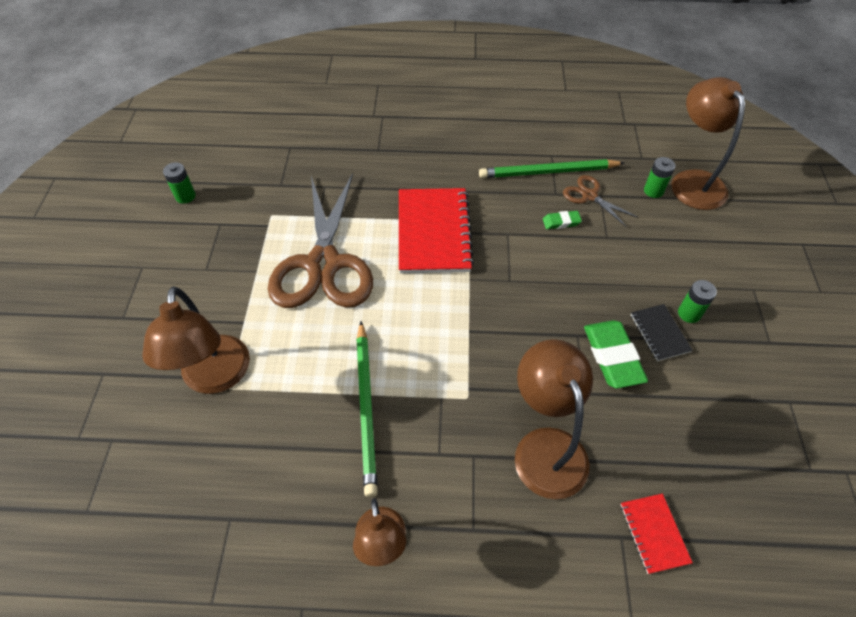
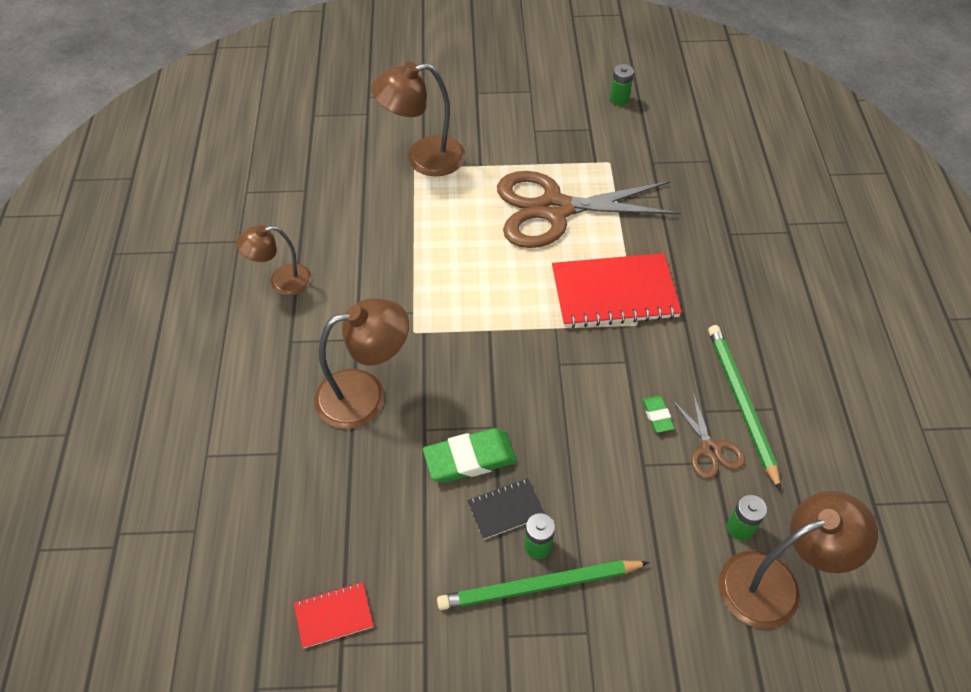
camera: 85 degrees right, 0 degrees up
(366, 407) = (401, 259): green pencil -> green pencil (540, 586)
(589, 196) = (710, 449): brown scissors -> brown scissors turned 120 degrees clockwise
(654, 533) = (281, 480): red notebook -> red notebook (334, 615)

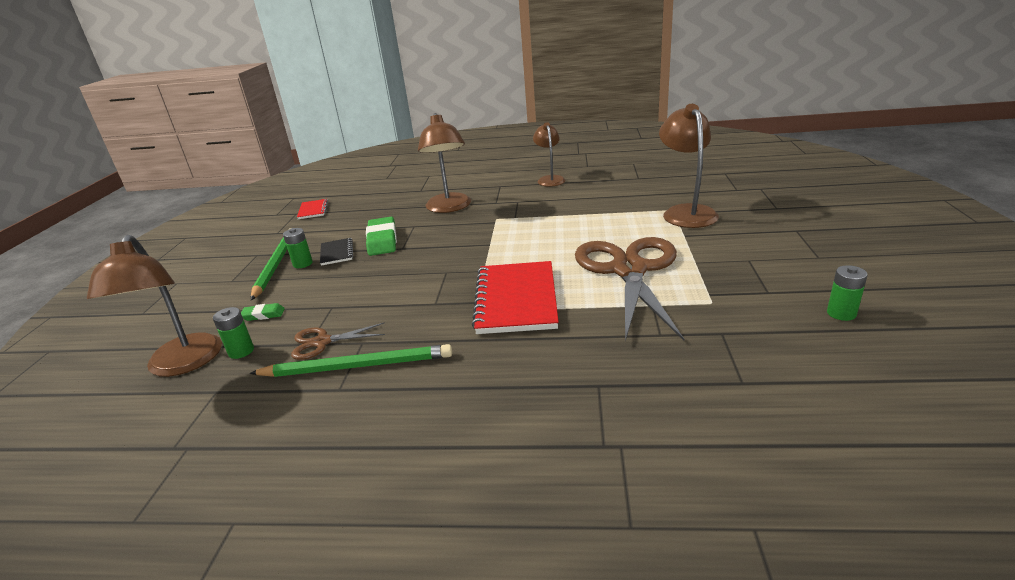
camera: 100 degrees right, 25 degrees down
(657, 416) = (372, 316): green eraser -> green eraser (263, 315)

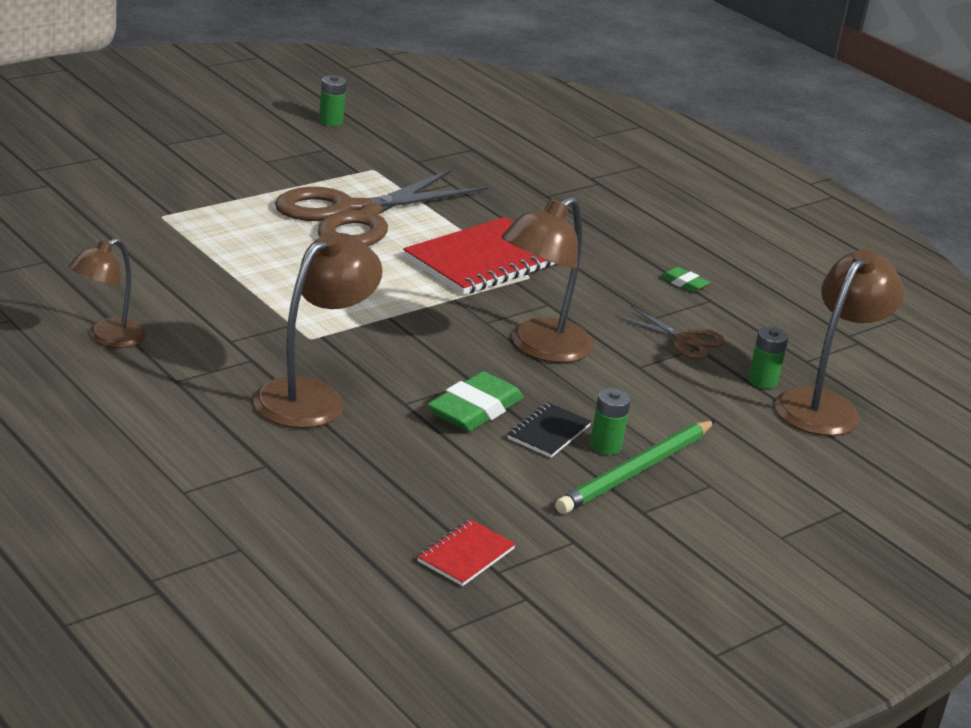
camera: 140 degrees left, 0 degrees up
(263, 315) = (712, 406): green eraser -> green eraser (684, 283)
(356, 366) = (680, 304): green pencil -> none
(686, 212) = (163, 206): brown lamp -> brown lamp (540, 348)

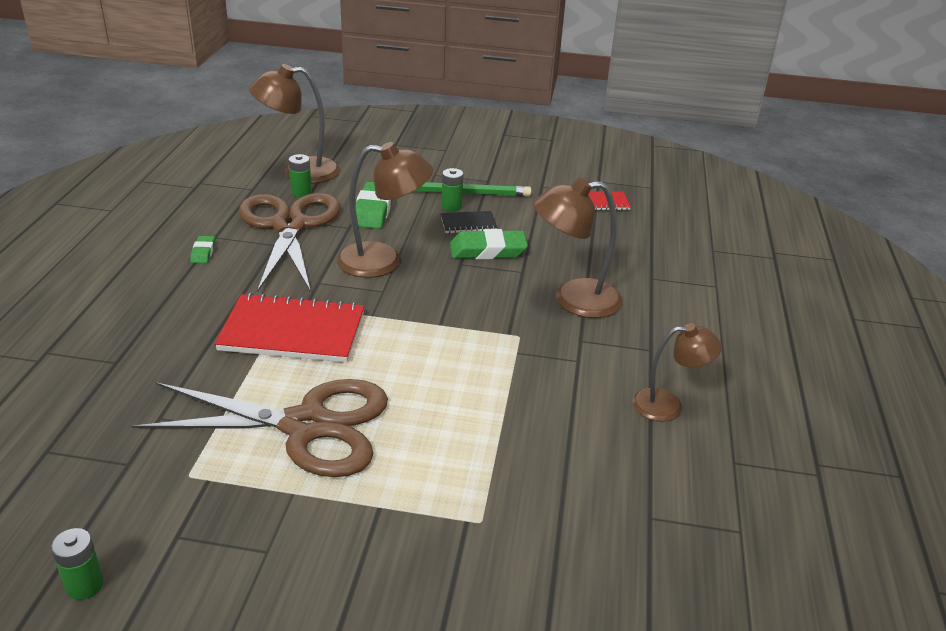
camera: 130 degrees left, 5 degrees up
(660, 397) = (373, 210): none -> green eraser
(685, 340) = (289, 226): brown scissors -> brown scissors, size x2.24

